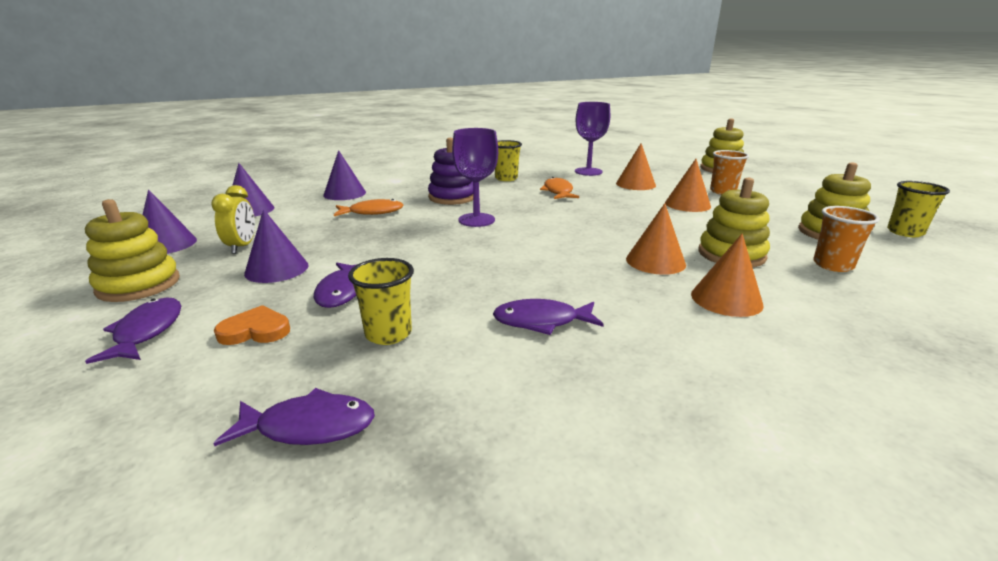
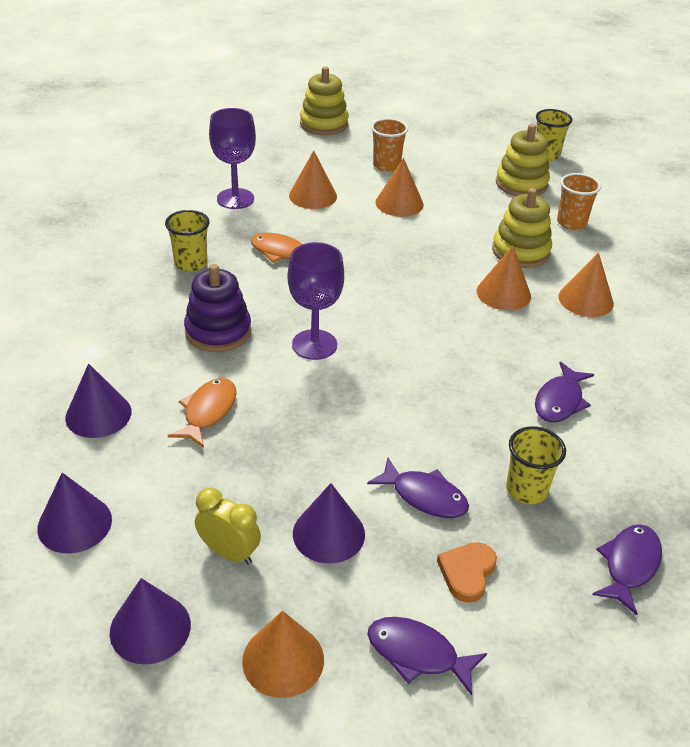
camera: 60 degrees left, 15 degrees up
(139, 285) = (283, 660): yellow stacking toy -> orange cone

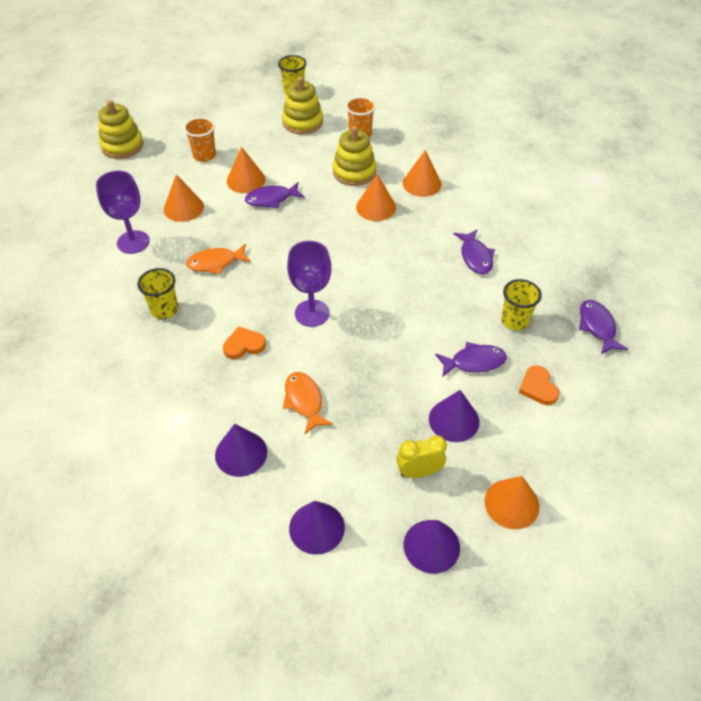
camera: 40 degrees left, 10 degrees up
(218, 331) = (244, 345): purple stacking toy -> orange heart
(417, 654) = (563, 447): purple fish -> purple fish (271, 199)

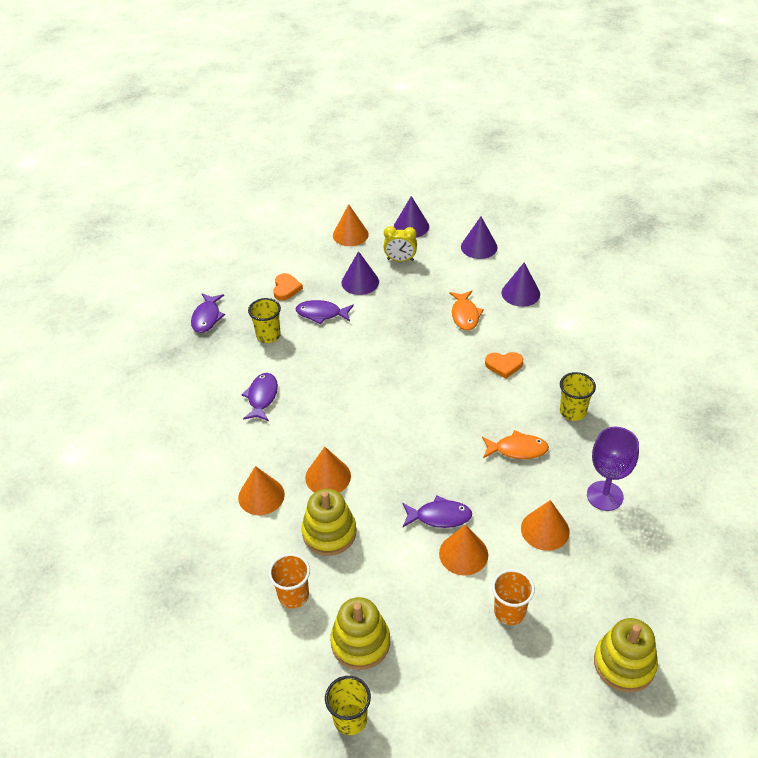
camera: 160 degrees left, 5 degrees down
(312, 313) = (437, 379): purple goblet -> none

